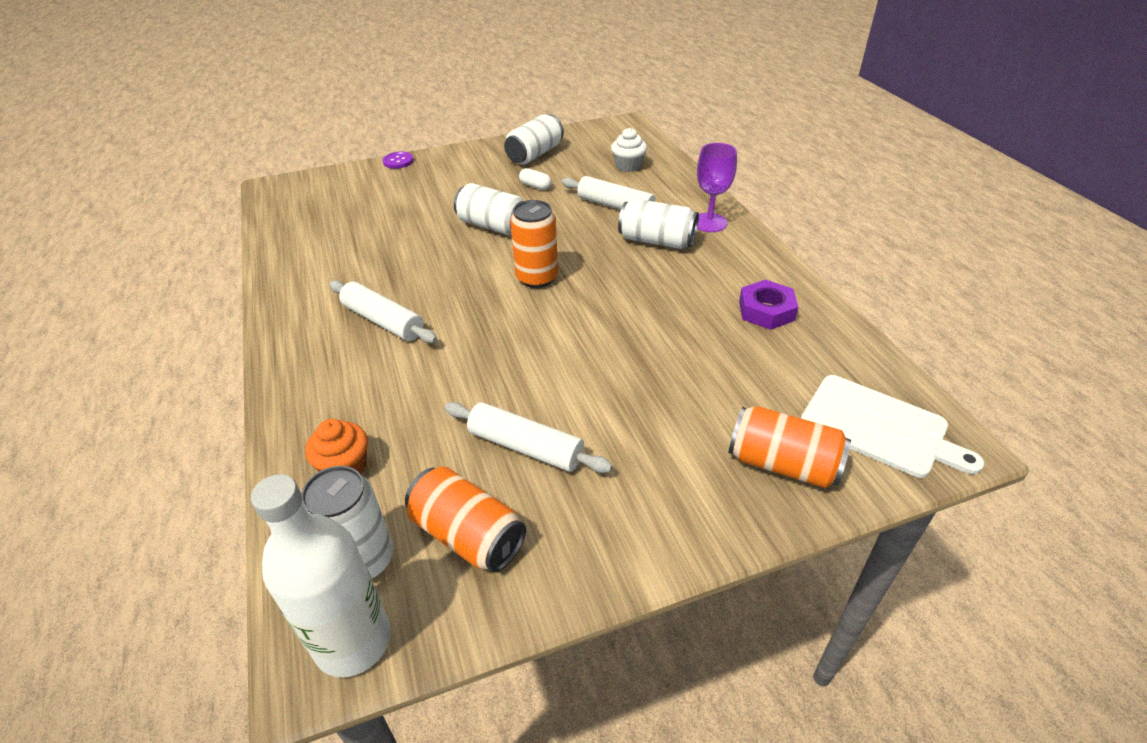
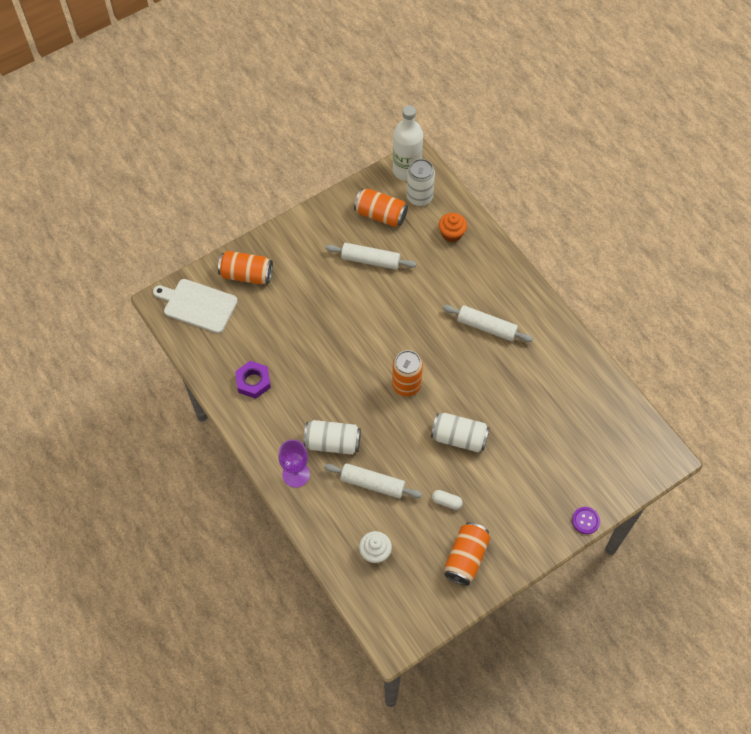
camera: 165 degrees right, 20 degrees up
(535, 154) = (466, 558): white can -> orange can

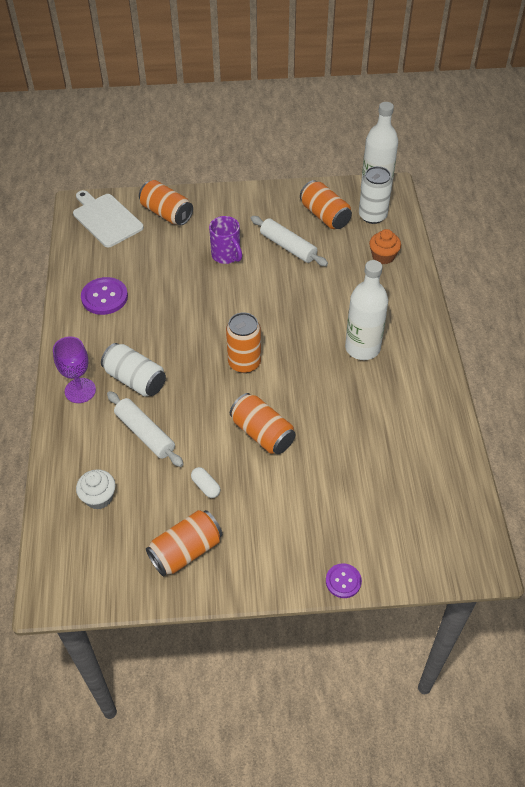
camera: 30 degrees right, 10 degrees down
(253, 382) = (104, 297): purple nut -> purple button
(326, 293) = (226, 255): none -> purple mug
(459, 438) = (262, 433): white can -> orange can
(486, 327) = (362, 348): white rolling pin -> white bottle

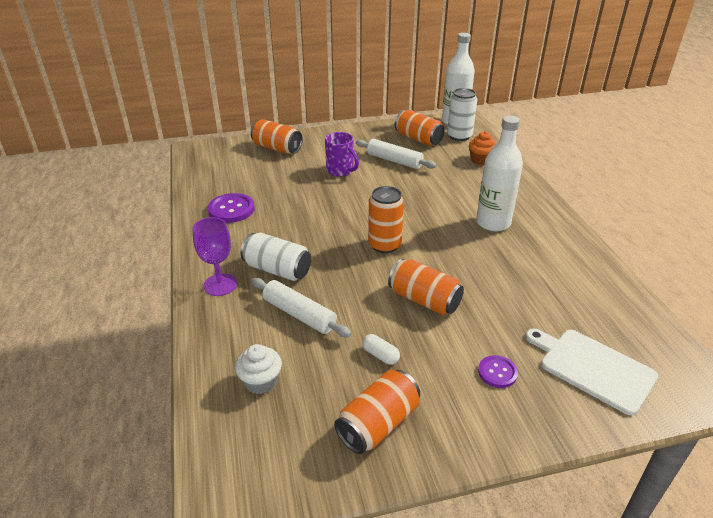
camera: 10 degrees left, 15 degrees down
(106, 219) = (221, 156): white cutting board -> white cutting board (593, 368)
(343, 581) = (572, 431): purple button -> purple button (497, 372)

